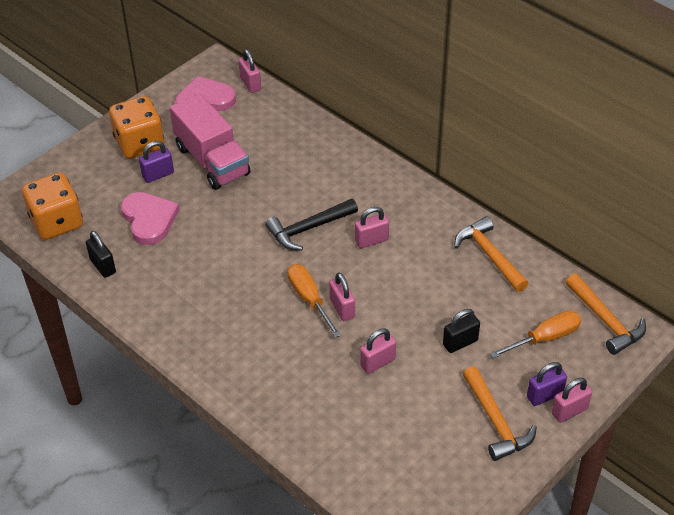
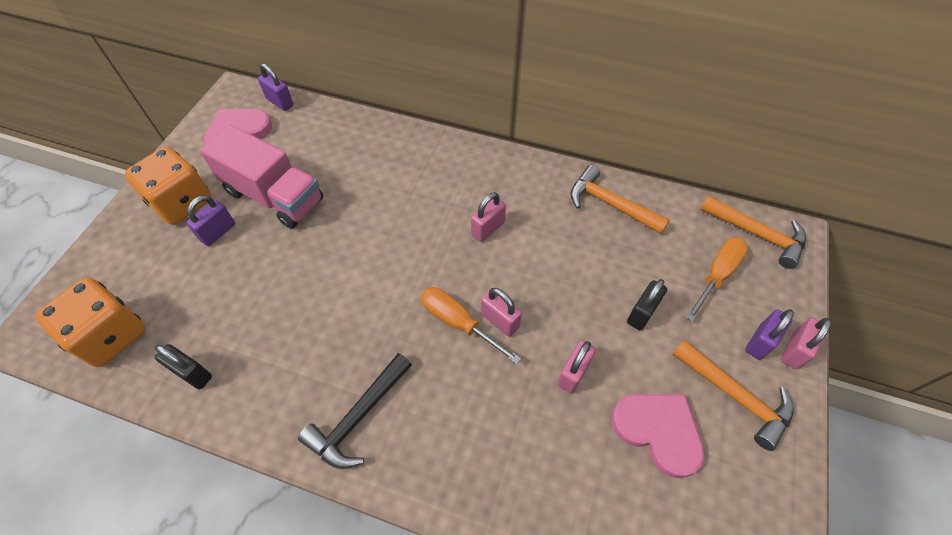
camera: 25 degrees left, 10 degrees up
(149, 219) = (228, 291): pink heart -> pink heart (658, 431)
(250, 84) = (280, 102): pink padlock -> purple padlock
(308, 229) = (415, 238): black hammer -> black hammer (359, 417)

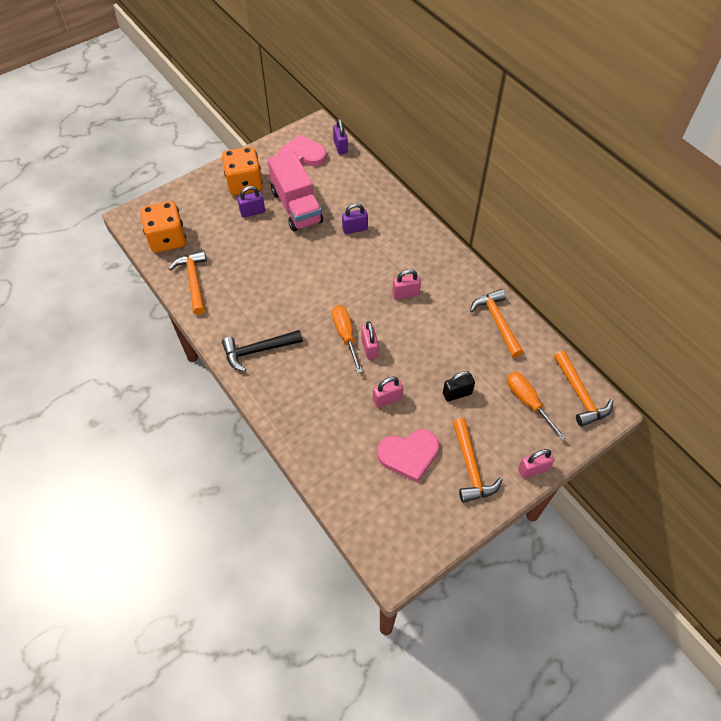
camera: 35 degrees right, 0 degrees up
(192, 373) = (193, 281): black padlock -> orange hammer
(658, 431) = (409, 455): pink heart -> pink heart turned 90 degrees clockwise
(717, 274) = (527, 401): orange screwdriver -> orange screwdriver turned 105 degrees counterclockwise
(759, 342) = (515, 452): purple padlock -> purple padlock (355, 229)

